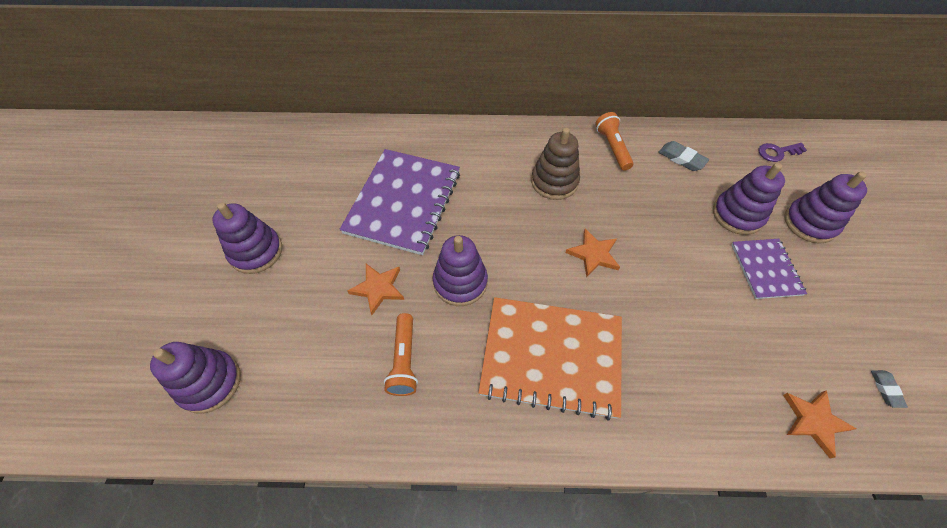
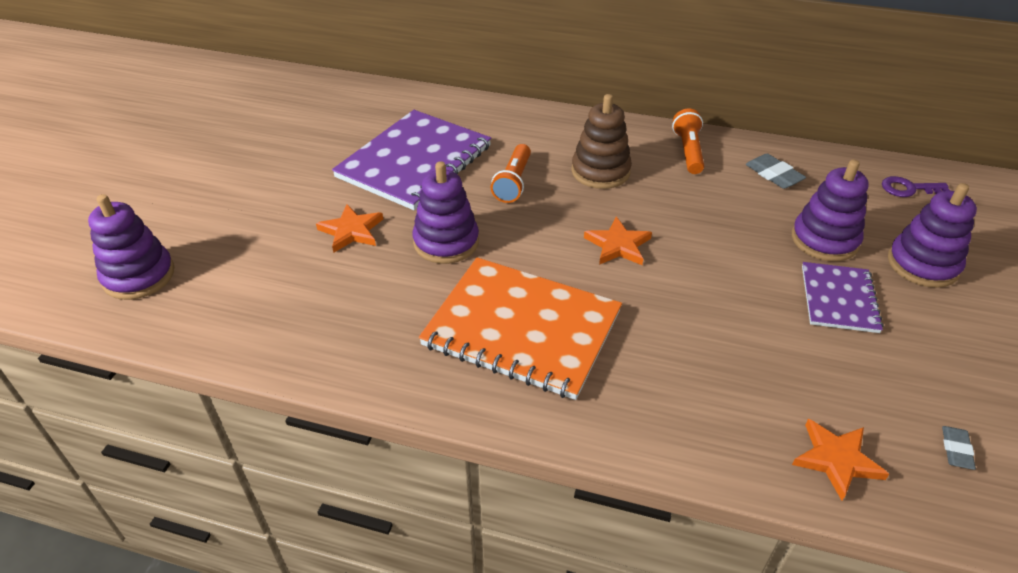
camera: 15 degrees right, 15 degrees down
(256, 251) = (236, 177): purple stacking toy -> none
(404, 360) = (350, 298): orange flashlight -> orange flashlight (513, 182)

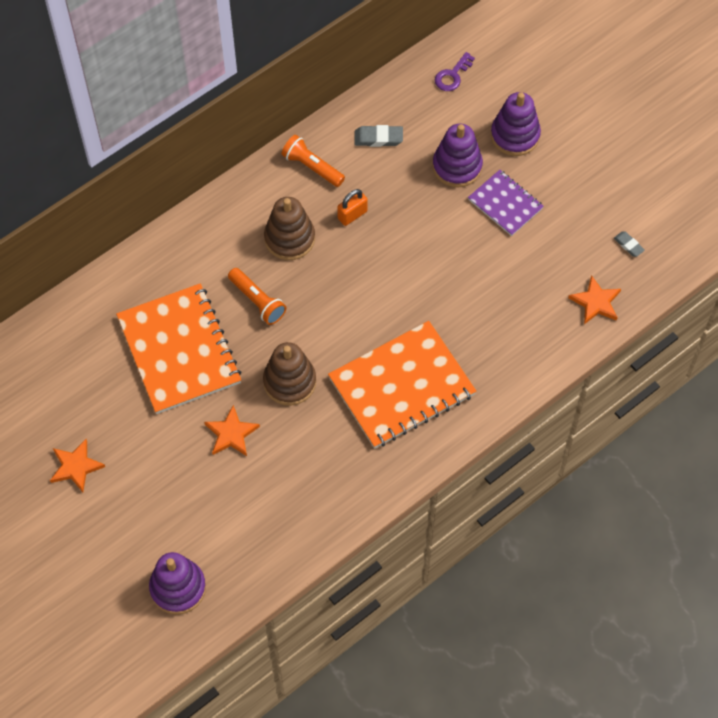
camera: 55 degrees left, 20 degrees up
(414, 161) = (179, 350): purple notebook -> orange notebook
(446, 242) = (289, 382): purple stacking toy -> brown stacking toy
(618, 245) = (372, 284): orange star -> orange star (76, 467)
(674, 197) = (352, 215): none -> orange padlock

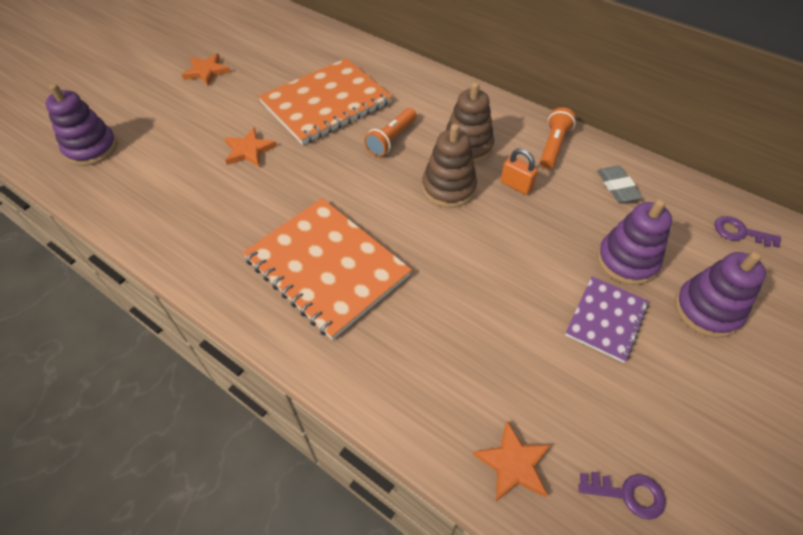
camera: 75 degrees right, 10 degrees down
(289, 382) = (311, 178): brown stacking toy -> brown stacking toy (448, 188)
(628, 245) = (627, 493): grey eraser -> purple key

